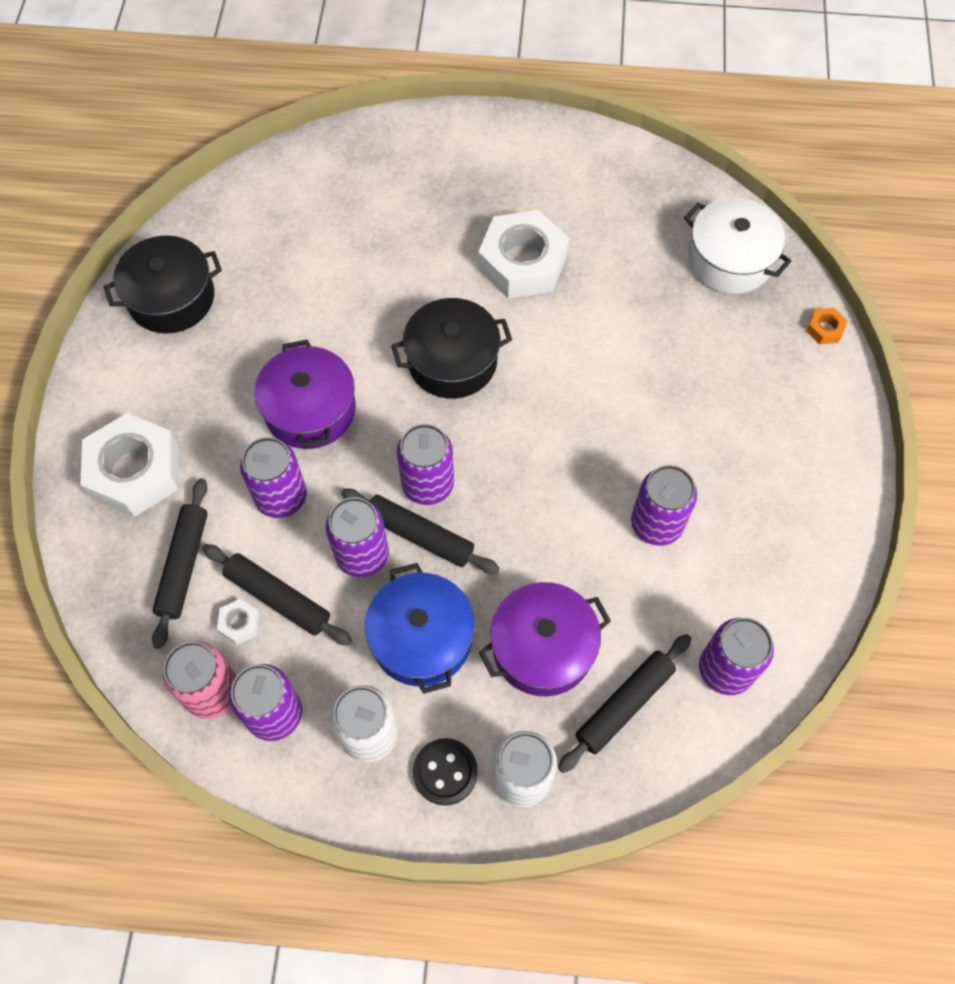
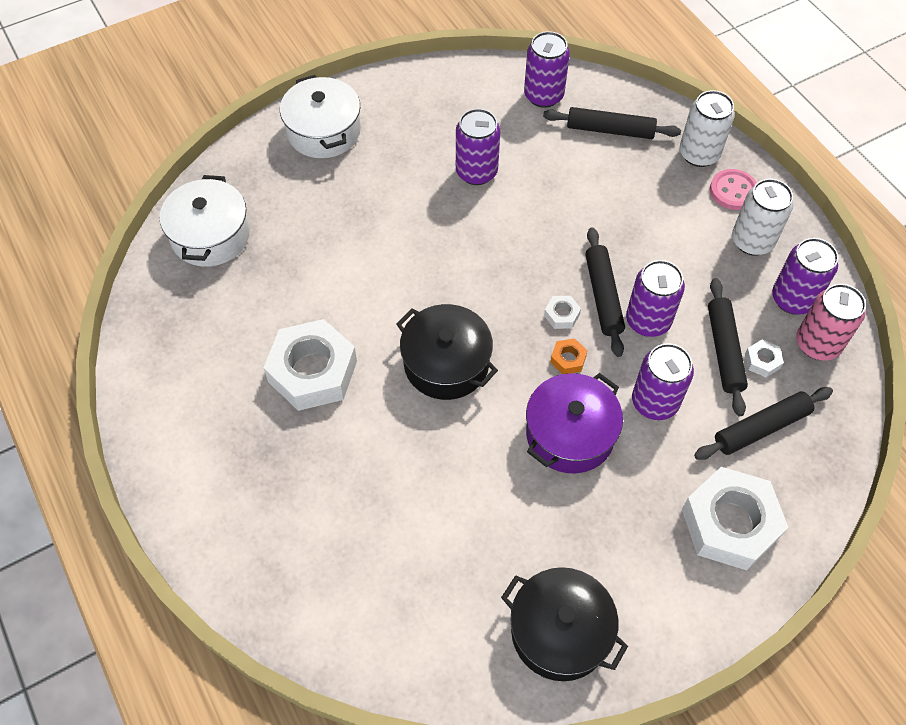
camera: 125 degrees left, 5 degrees down
(421, 638) = (669, 251): blue pot -> none
(428, 484) = (561, 315): purple can -> white nut
(445, 772) = (733, 191): black button -> pink button
(543, 648) = (614, 186): purple pot -> none
(809, 416) = (323, 131): none -> white pot
(825, 329) = (239, 153): orange nut -> orange nut (568, 359)

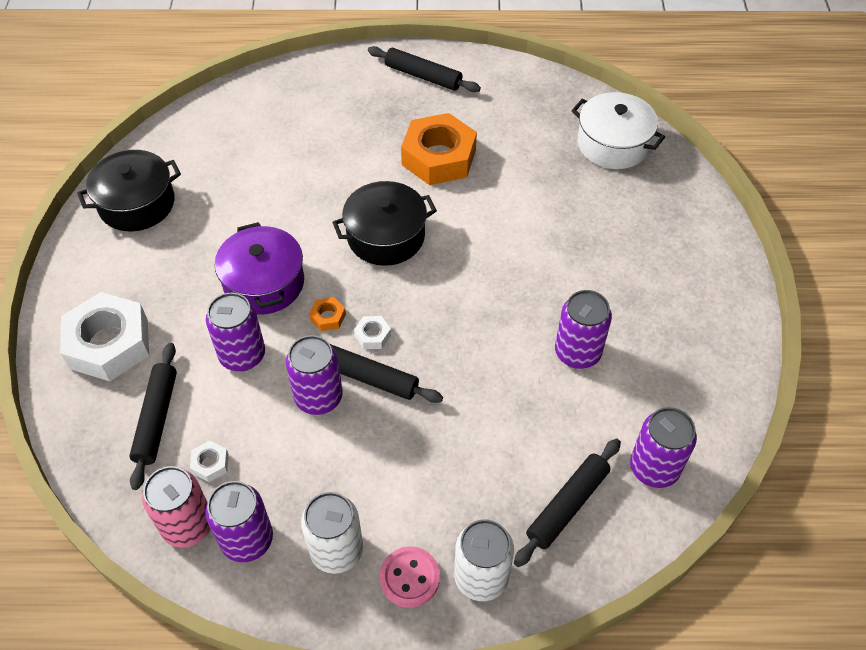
camera: 120 degrees right, 5 degrees down
(313, 371) = (438, 157): white nut -> orange nut
(323, 131) = (697, 258): white pot -> none
(724, 350) = (244, 440): black rolling pin -> black rolling pin (423, 76)

